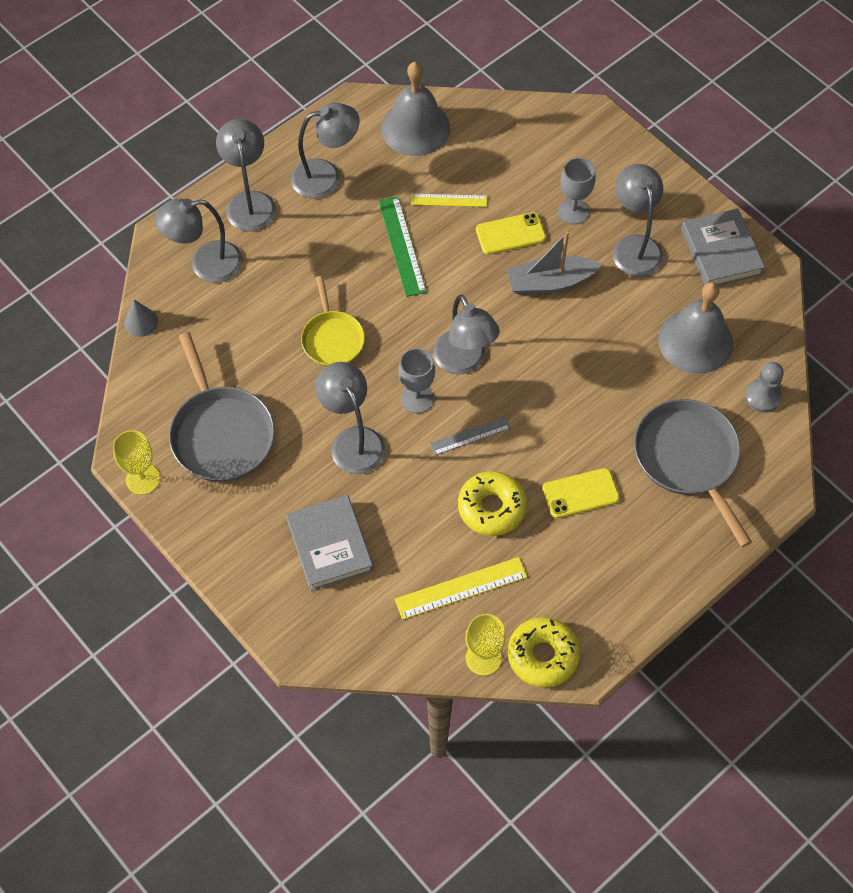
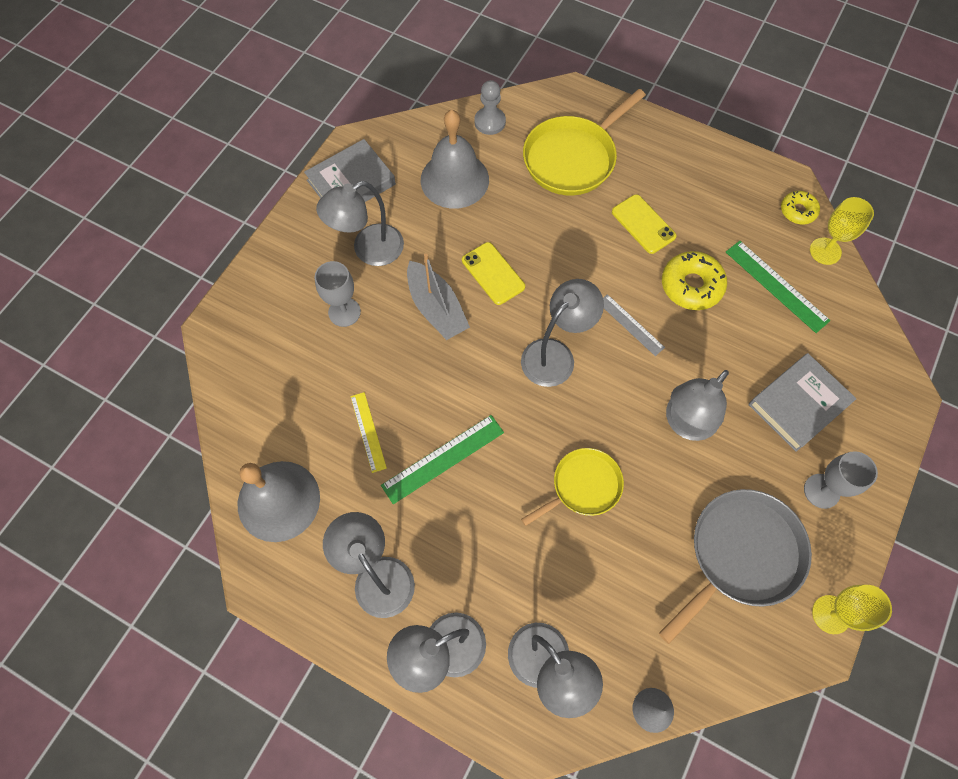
camera: 110 degrees left, 5 degrees up
(417, 398) = (614, 382): grey goblet -> grey goblet (821, 491)
(461, 588) = (776, 286): yellow ruler -> green ruler
(510, 234) = (391, 360): yellow phone -> yellow phone (493, 273)
(543, 655) = (797, 211): yellow donut -> yellow donut, size x0.62
(688, 458) = (572, 158): grey pan -> yellow pan

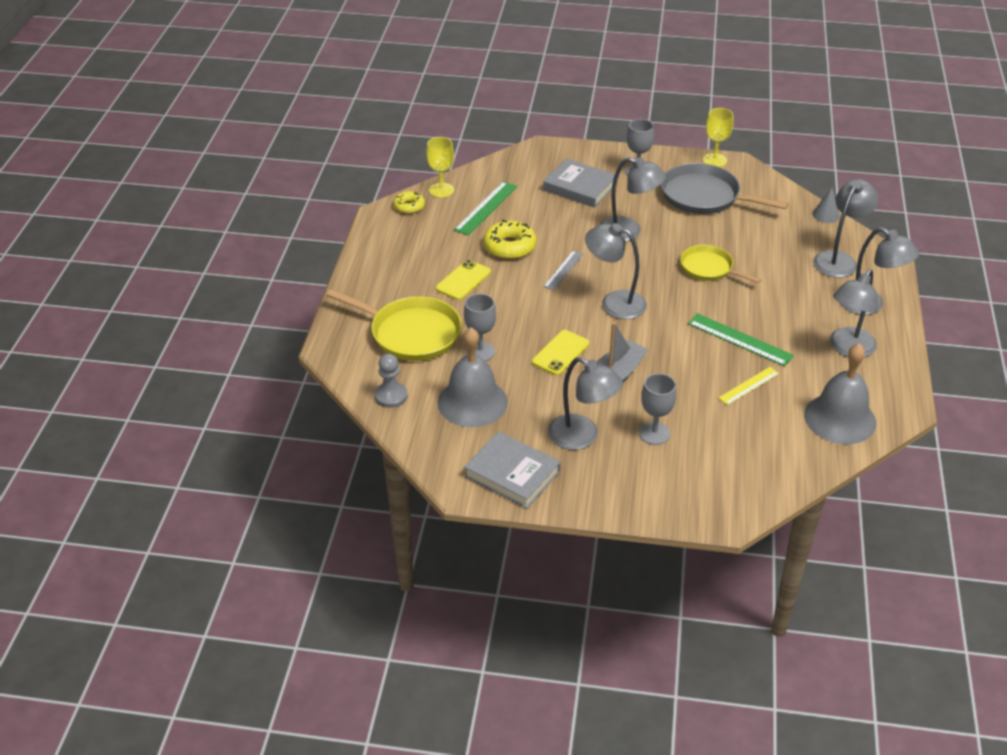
camera: 110 degrees left, 25 degrees down
(523, 206) = (480, 352): none -> grey goblet

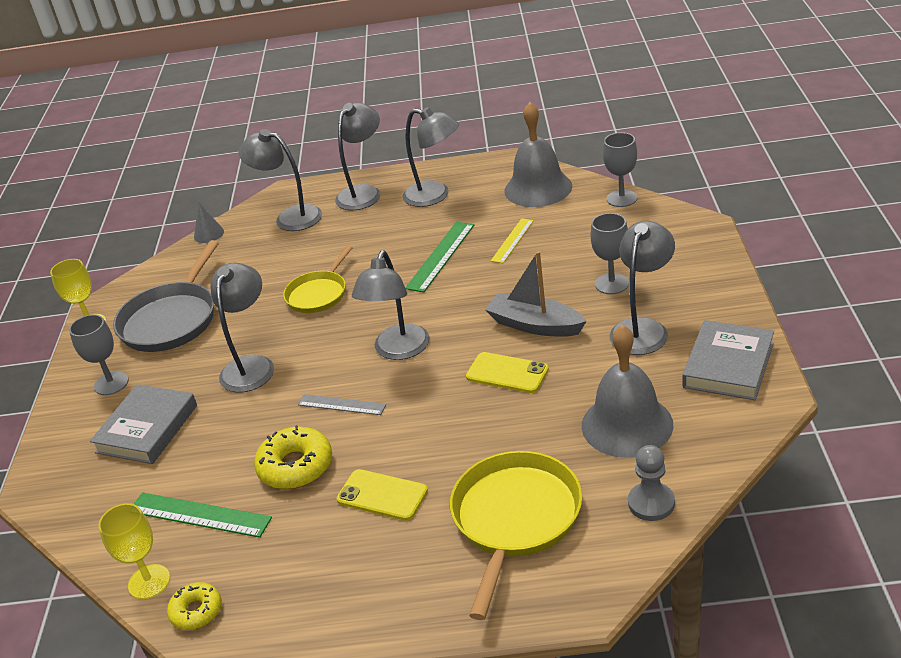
camera: 95 degrees left, 5 degrees down
(480, 352) = (529, 441): grey goblet -> grey goblet (622, 198)
(749, 386) = (512, 240): yellow ruler -> yellow ruler turned 75 degrees clockwise

